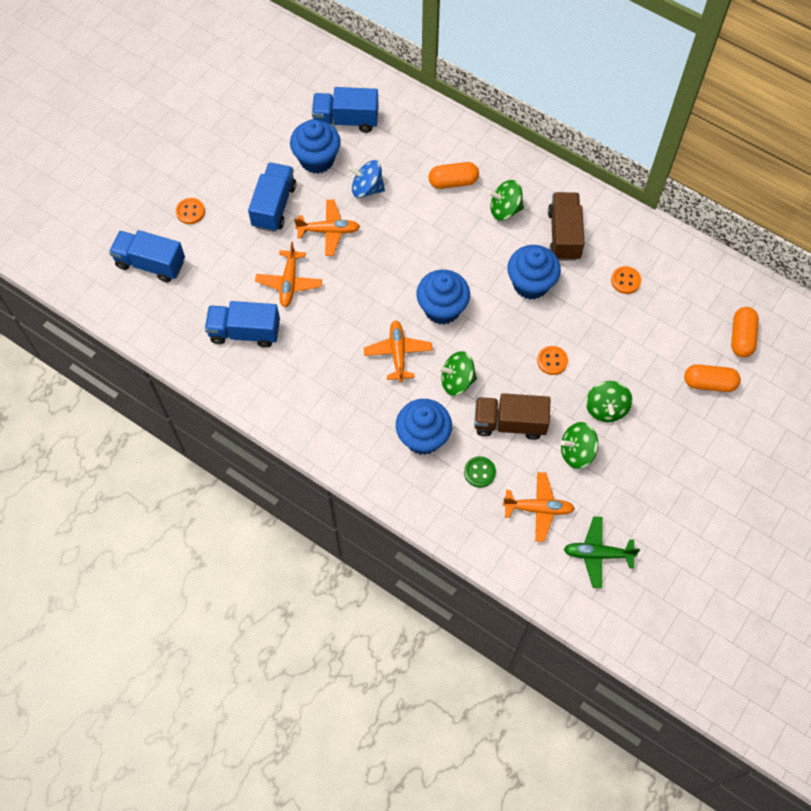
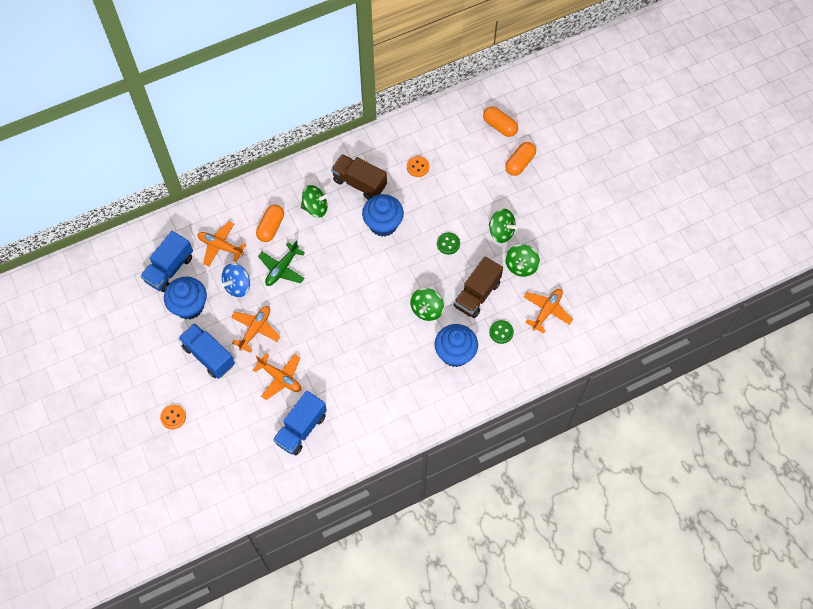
camera: 60 degrees left, 0 degrees up
(150, 263) = (199, 468): blue truck -> none
(398, 353) = (382, 335): orange plane -> orange plane (220, 246)
(442, 308) = (366, 289): blue cupcake -> none
(505, 209) = (315, 207): green spinning top -> green spinning top turned 120 degrees counterclockwise
(552, 361) = (448, 244): orange button -> green button
(598, 554) = (596, 294): green plane -> green plane (282, 268)

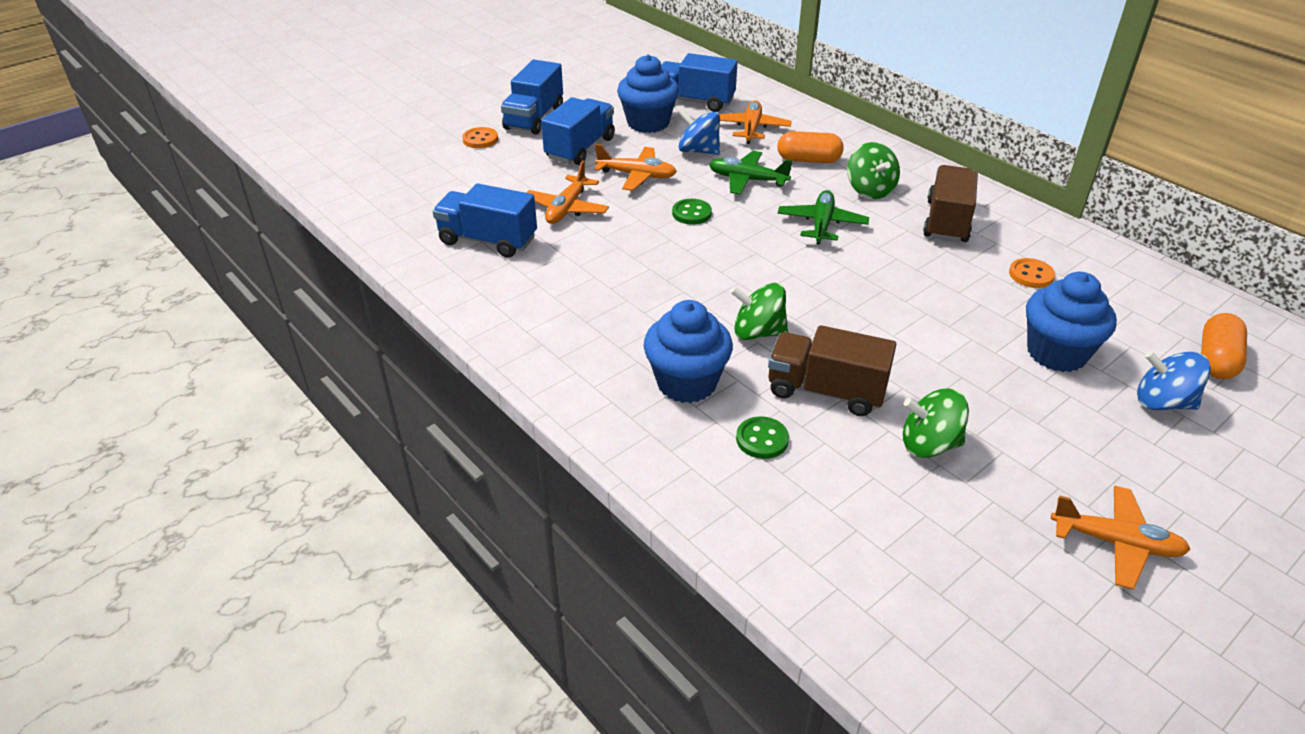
camera: 75 degrees right, 25 degrees down
(155, 377) = (534, 118): none -> blue truck
(342, 246) = (821, 224): none -> green plane
(383, 224) = (891, 257): blue cupcake -> blue cupcake (1056, 353)
(448, 244) = (907, 336): green button -> green button (691, 213)
(501, 232) = (985, 402): green spinning top -> none
(520, 163) = (1162, 402): orange capsule -> blue spinning top
(546, 311) = (849, 504): orange plane -> orange plane (1116, 543)

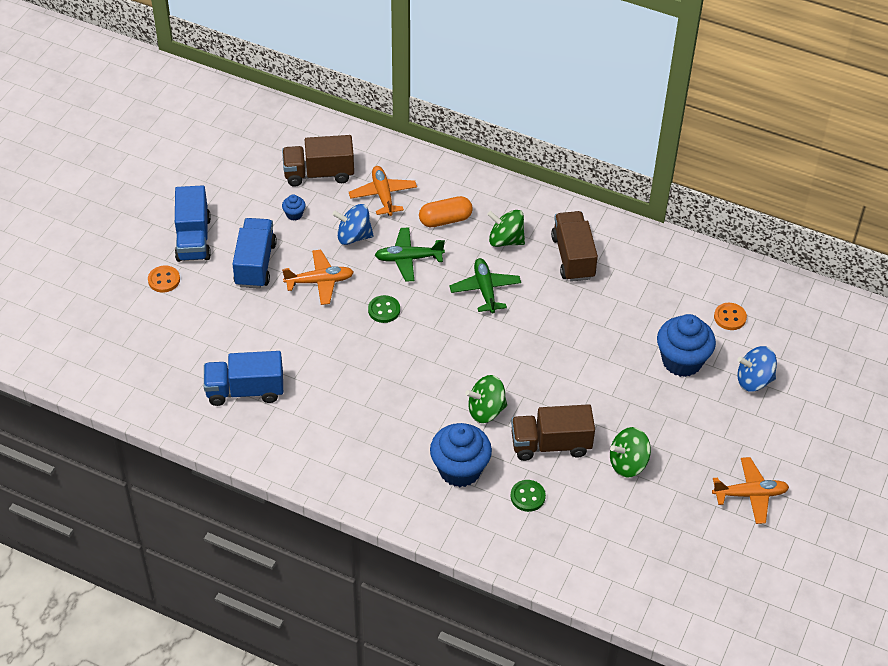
camera: 25 degrees left, 10 degrees up
(567, 208) = (285, 336): orange plane -> none
(648, 123) = (294, 214): blue cupcake -> blue cupcake, size x0.43
(694, 101) = (319, 174): blue truck -> brown truck
(870, 190) = (505, 240): green spinning top -> green spinning top turned 150 degrees clockwise
(1031, 275) = (646, 293): orange button -> orange button (730, 317)
(1216, 360) = (778, 333): orange capsule -> none

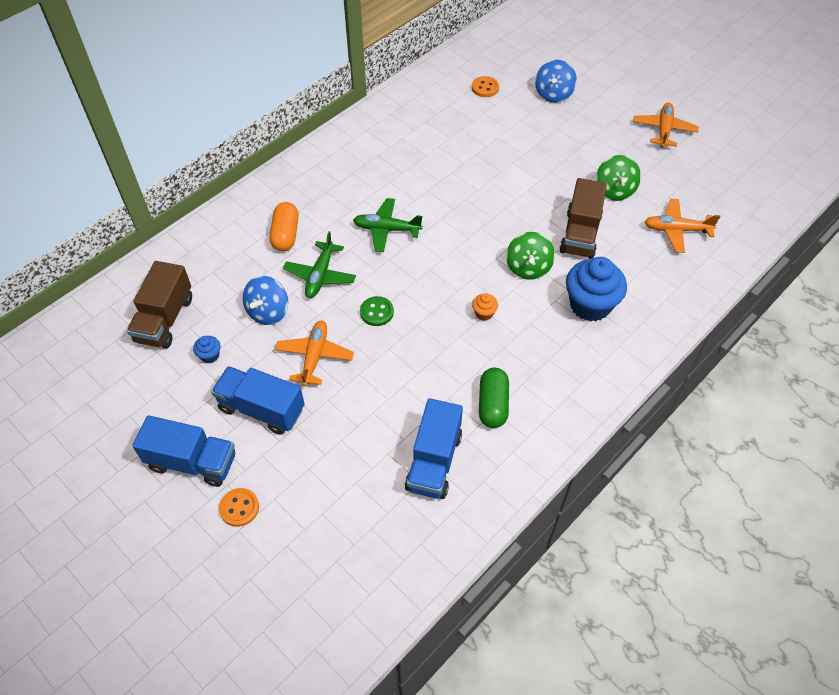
camera: 70 degrees left, 5 degrees up
(316, 418) = (493, 404): none -> green capsule
(383, 195) = (226, 274): orange plane -> orange plane (676, 230)
(415, 388) = (484, 313): none -> orange cupcake
(505, 240) = (334, 198): green spinning top -> none
(527, 496) = (632, 265): green button -> none
(573, 257) = (377, 160): brown truck -> none
(682, 361) = (519, 128): blue cupcake -> none

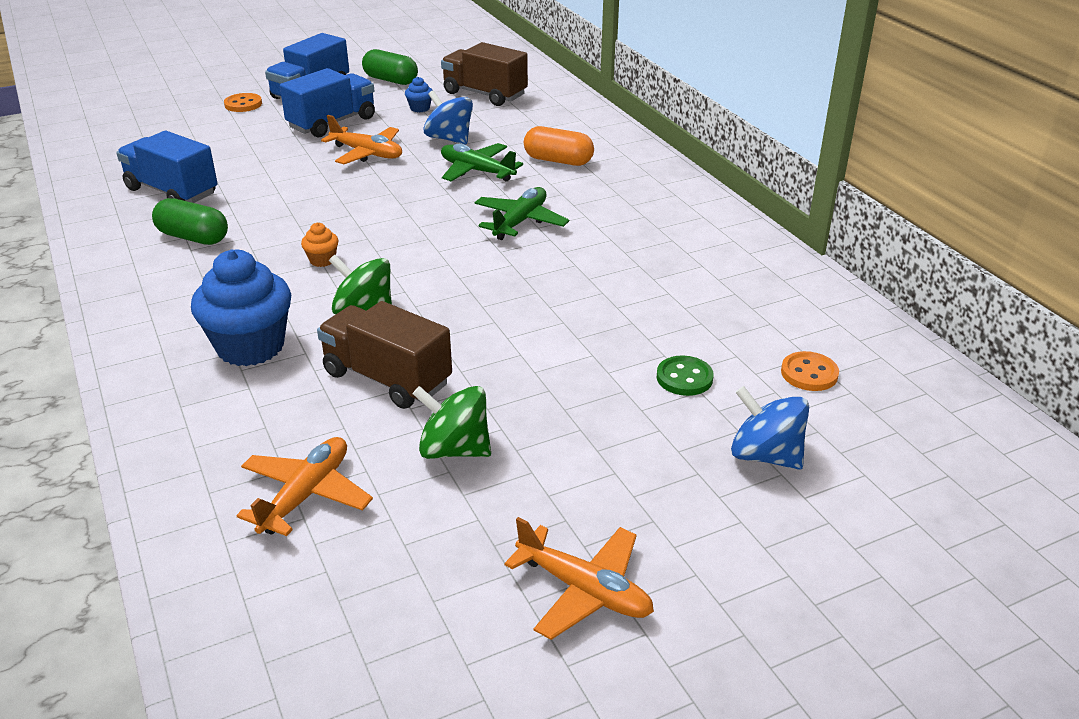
camera: 110 degrees right, 20 degrees down
(145, 405) = (391, 80): none -> green capsule
(377, 312) = (392, 194): green button -> green button (684, 378)

